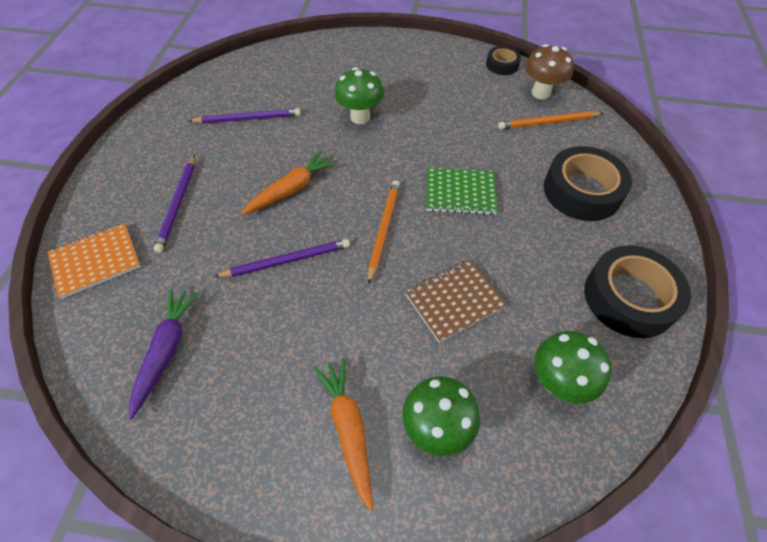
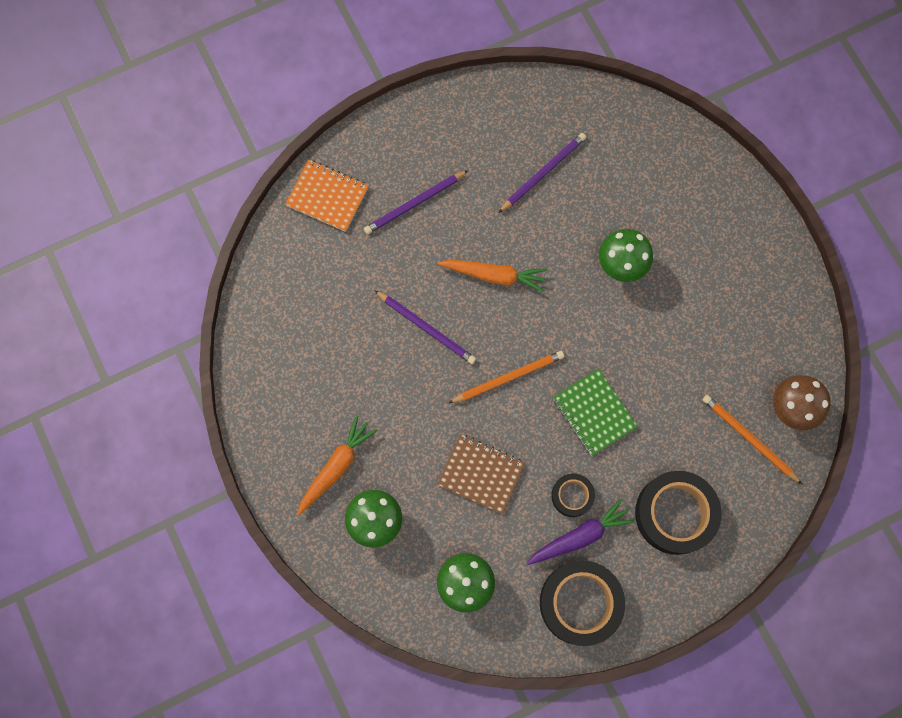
camera: 55 degrees right, 20 degrees up
(166, 351) = (303, 309): purple carrot -> purple carrot (580, 536)
(248, 119) = (543, 173): purple pencil -> purple pencil turned 90 degrees counterclockwise
(502, 65) = (809, 346): black tape -> black tape (572, 496)

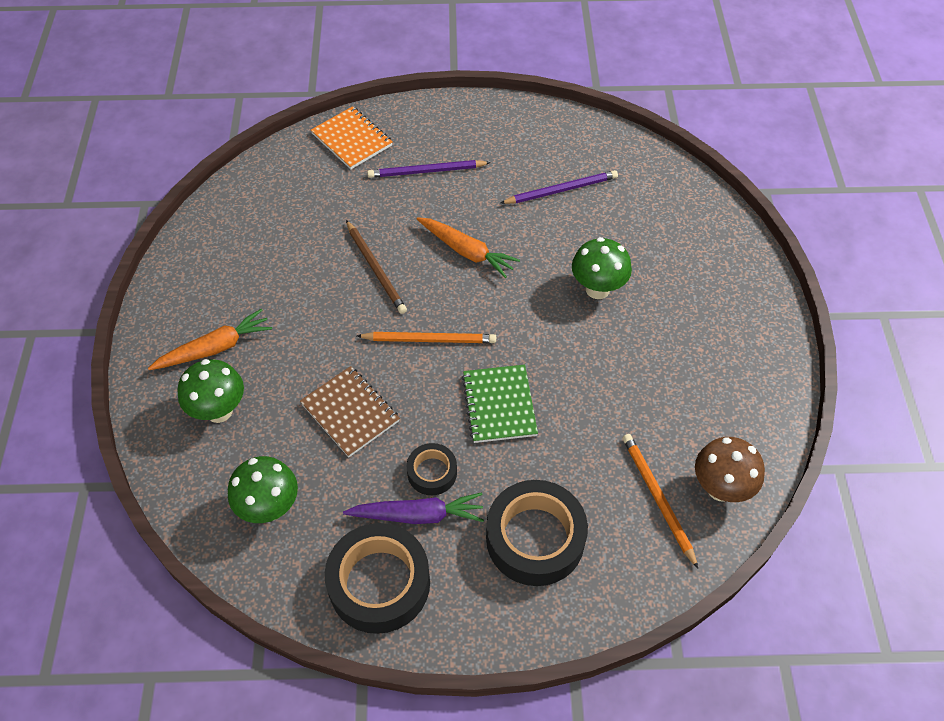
camera: 25 degrees right, 20 degrees down
(426, 328) = (376, 269): purple pencil -> brown pencil

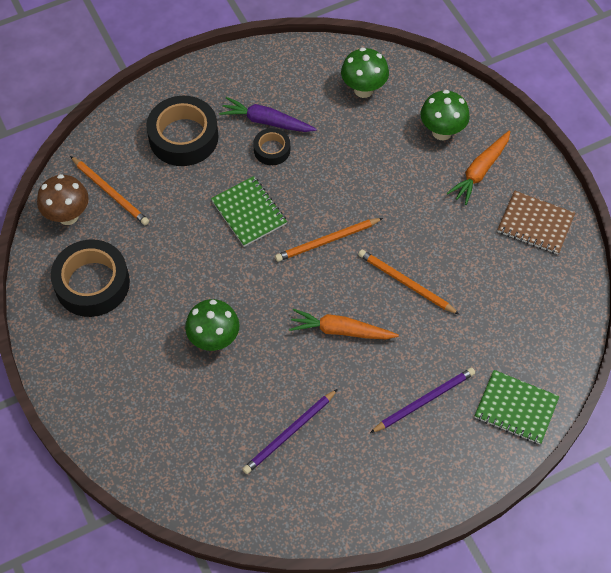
camera: 155 degrees right, 5 degrees up
(350, 412) = (352, 166): brown notebook -> brown notebook (535, 224)
(352, 140) = (516, 408): orange notebook -> green notebook
(376, 269) = (405, 283): brown pencil -> orange pencil
(379, 583) = (268, 77): black tape -> black tape (92, 283)
(418, 515) = (266, 121): purple carrot -> purple carrot turned 45 degrees clockwise

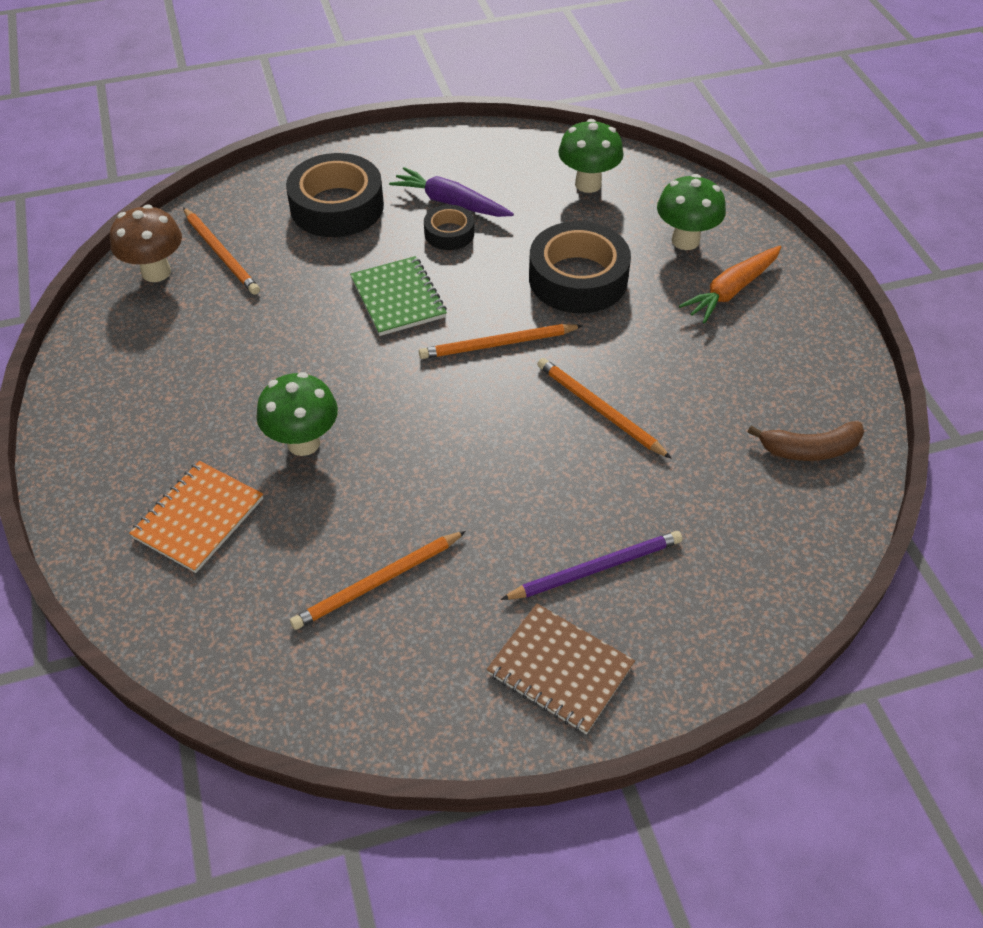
camera: 10 degrees right, 10 degrees down
(92, 283) = (158, 352): black tape -> black tape (578, 278)
(161, 407) = (198, 518): none -> orange notebook
(289, 433) = (377, 582): purple pencil -> orange pencil
(341, 330) = (490, 456): orange carrot -> none
(516, 408) = (739, 600): green notebook -> none
(535, 224) = (803, 362): brown notebook -> brown notebook (560, 669)
(547, 292) = (809, 450): none -> brown banana

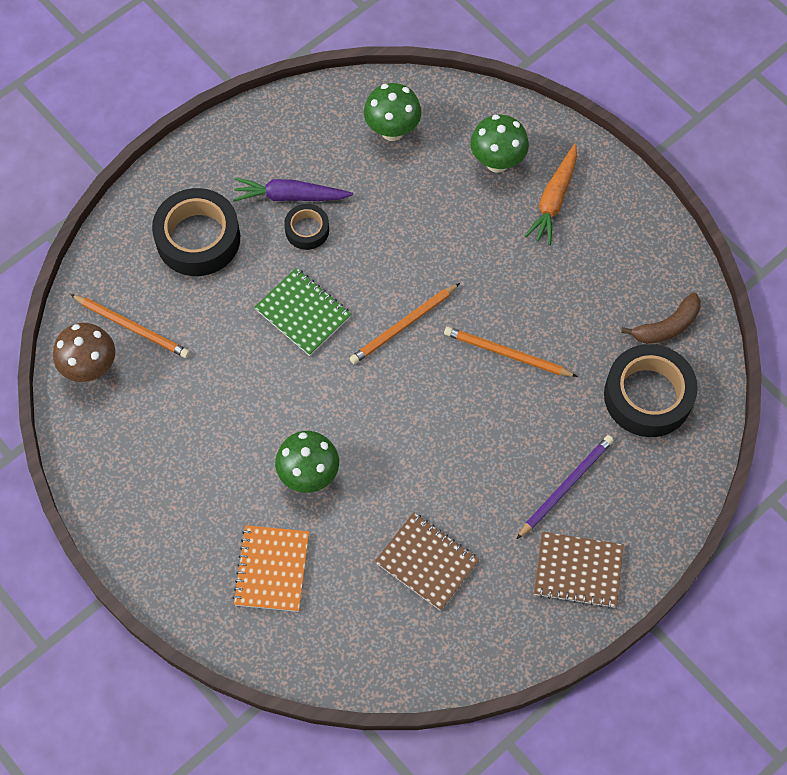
camera: 25 degrees left, 15 degrees up
(377, 582) = (426, 562): orange pencil -> brown notebook
(578, 278) = (432, 235): black tape -> black tape (648, 396)

